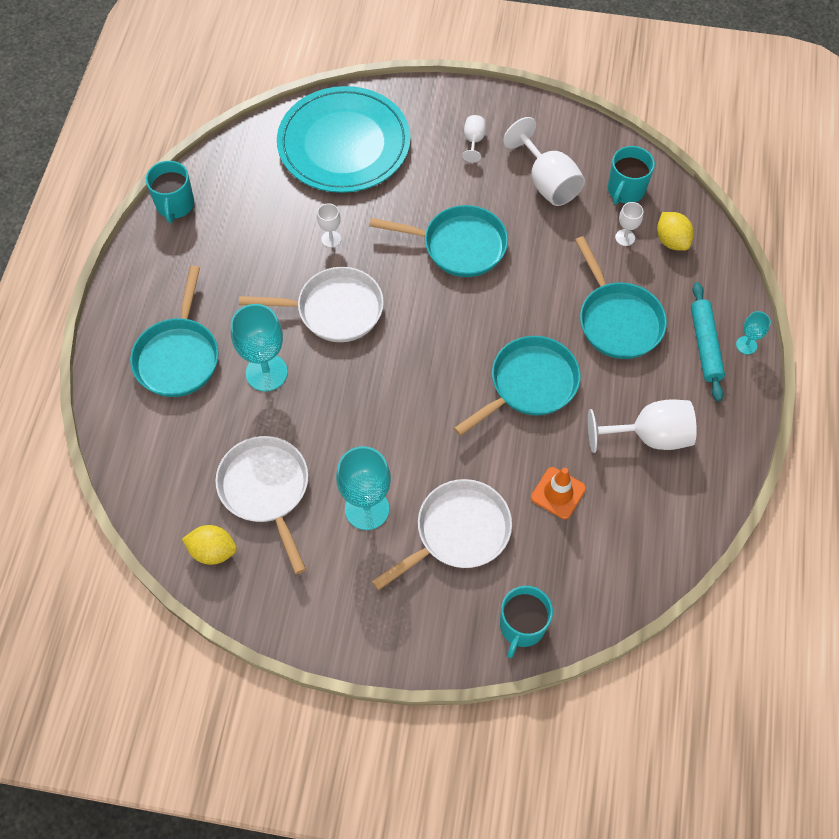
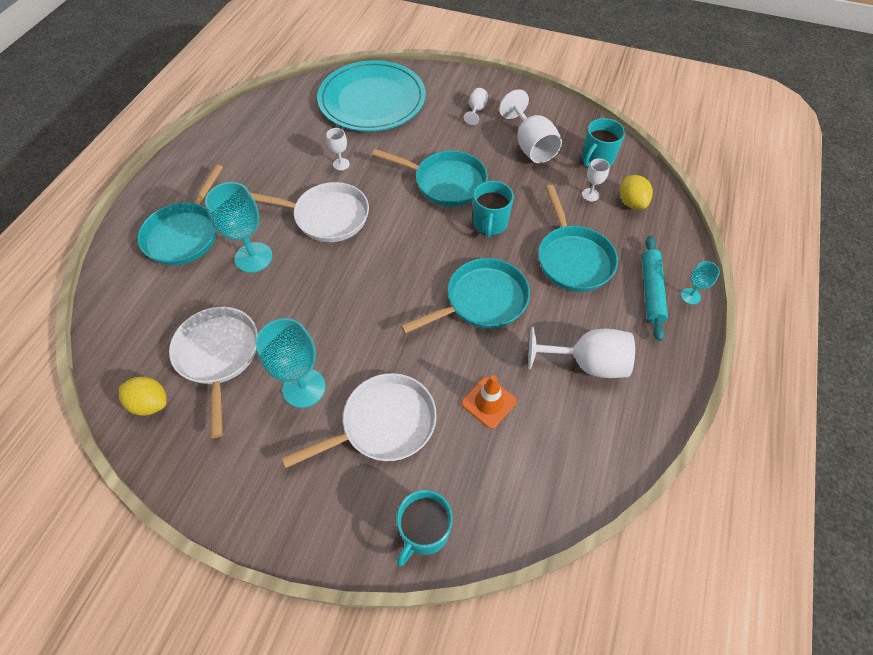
camera: 10 degrees right, 5 degrees down
(175, 205) = (226, 125): turquoise mug -> turquoise mug (490, 223)

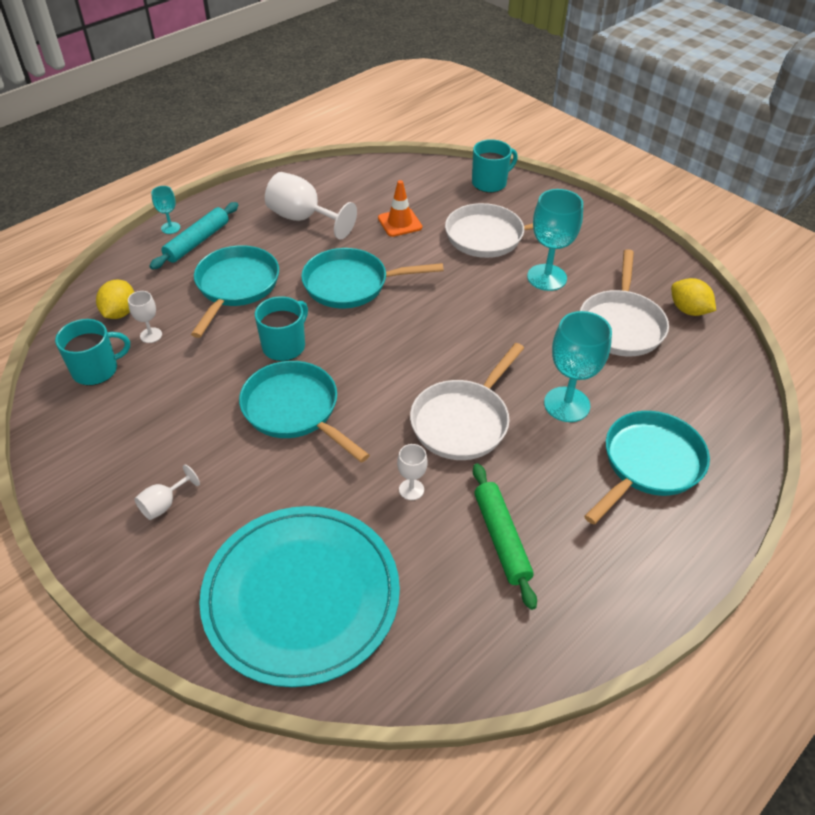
camera: 155 degrees left, 10 degrees down
(275, 158) = (501, 538): none -> green rolling pin
(327, 216) = (463, 421): white pan -> white pan turned 90 degrees counterclockwise
(530, 146) = (150, 418): white goblet -> none

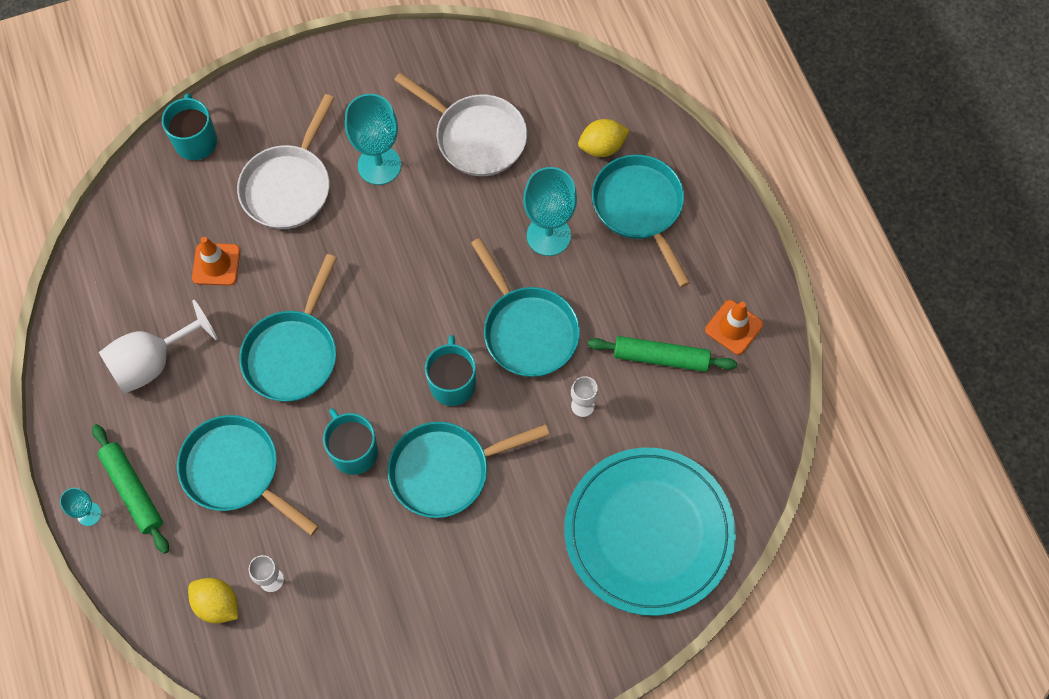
camera: 65 degrees left, 20 degrees up
(96, 370) = (298, 647): turquoise mug -> turquoise mug (452, 383)
(164, 504) = (506, 619): white goblet -> none
(197, 242) = (133, 491): turquoise rolling pin -> green rolling pin
(463, 421) = (527, 330): white pan -> turquoise pan
(578, 595) = (733, 327): none -> orange traffic cone
(688, 310) = (486, 70): yellow lemon -> yellow lemon (602, 147)

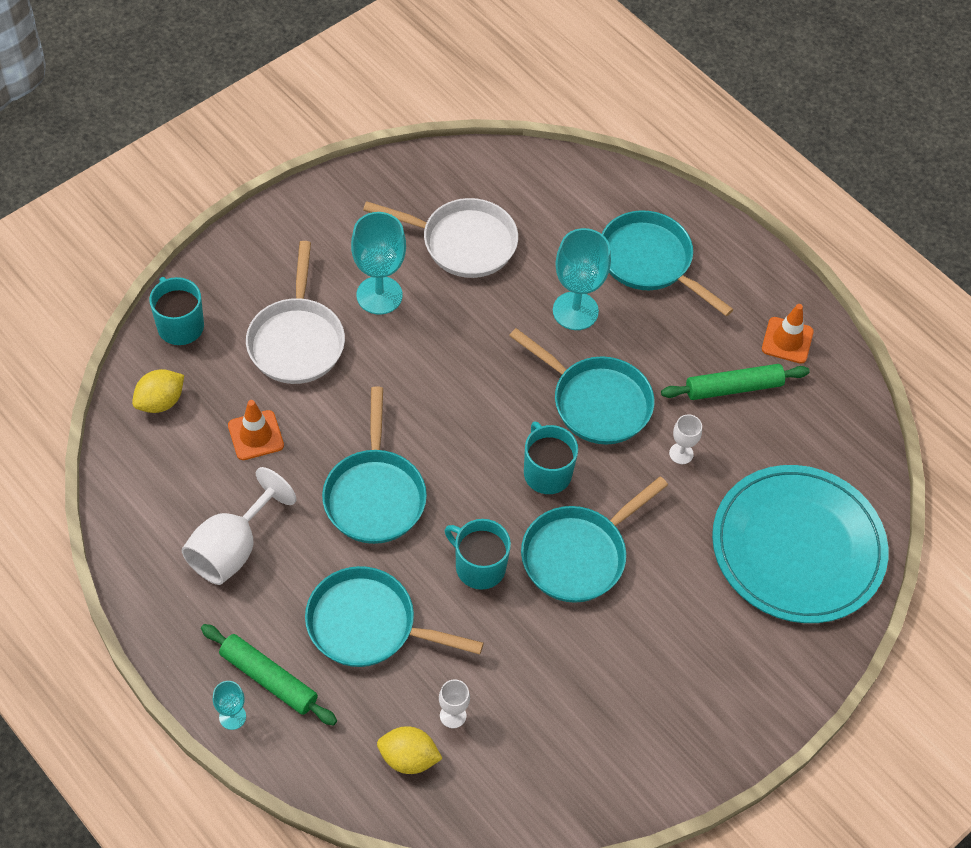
camera: 25 degrees left, 10 degrees down
(602, 147) = (588, 218): yellow lemon -> yellow lemon (160, 402)

